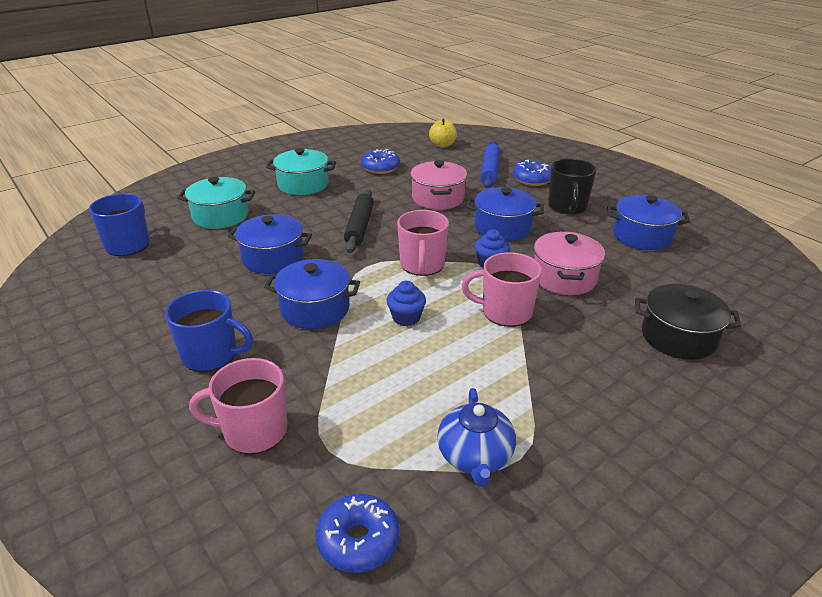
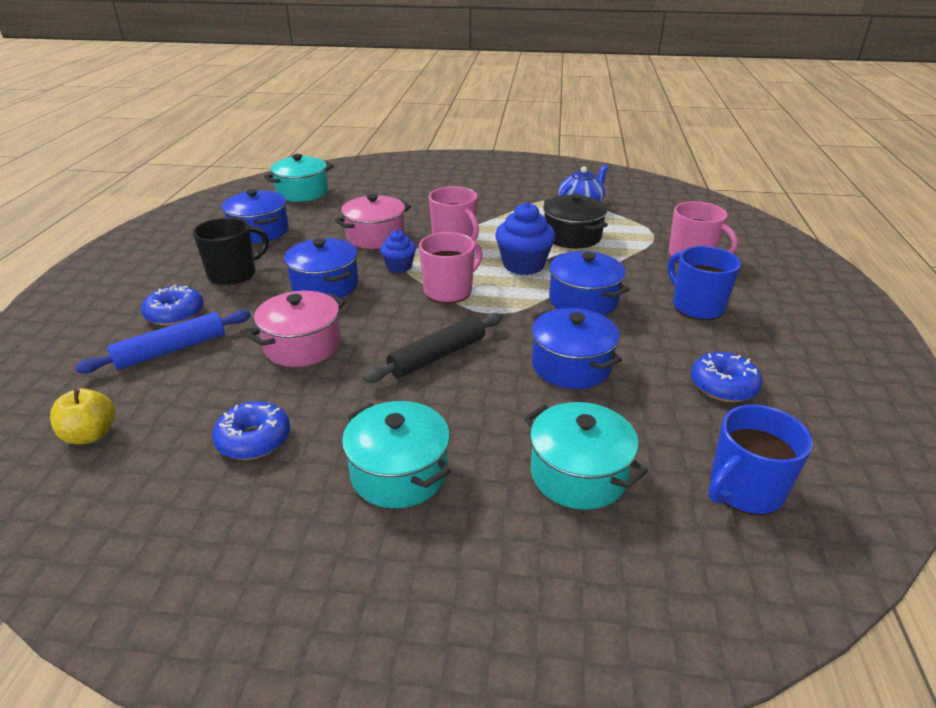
camera: 135 degrees left, 0 degrees up
(358, 540) = (668, 208): blue donut -> blue donut (723, 386)
(406, 318) = (523, 265): blue cupcake -> blue cupcake, size x1.67
(678, 337) = (393, 193): black pot -> black pot (572, 236)
(733, 286) = (302, 192): none -> turquoise pot

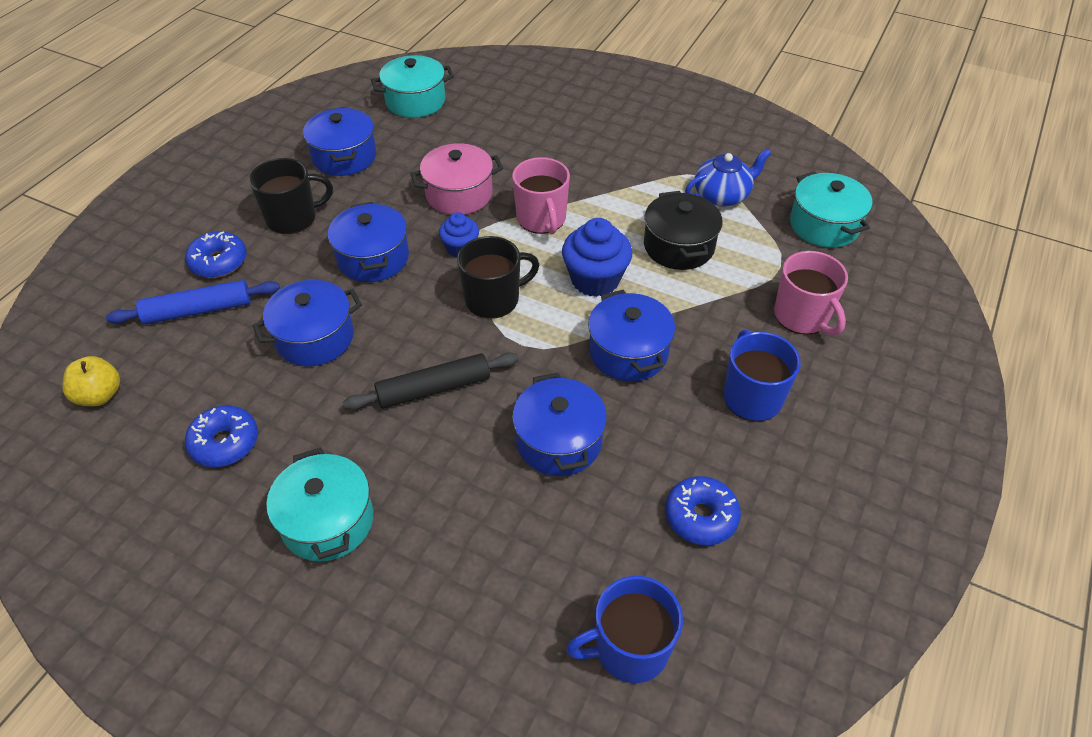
camera: 20 degrees right, 15 degrees up
(302, 346) = (315, 338): pink pot -> blue pot
(449, 291) = (493, 299): pink mug -> black mug
(578, 474) = (484, 576): turquoise pot -> turquoise pot (824, 225)

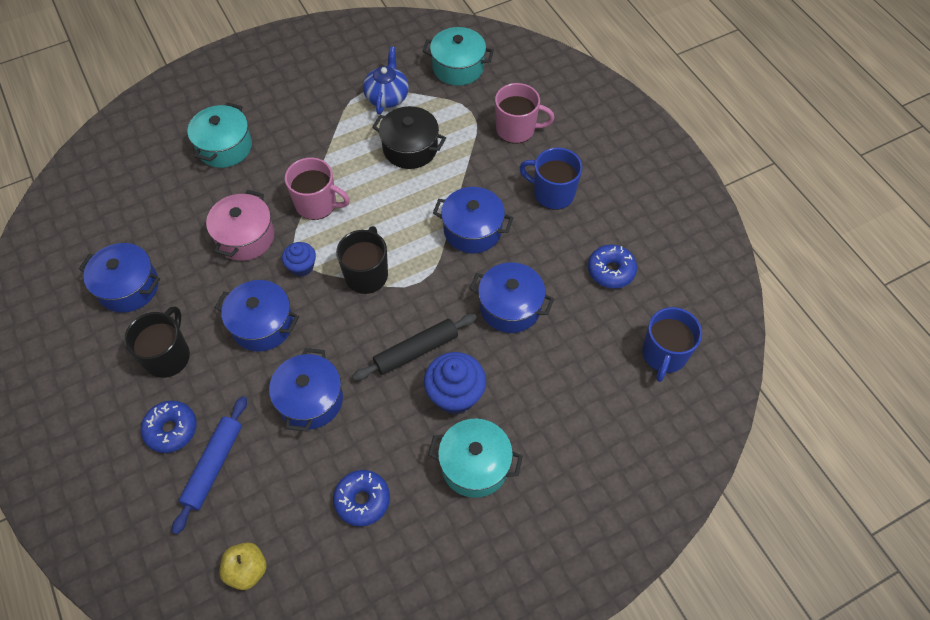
camera: 55 degrees left, 10 degrees up
(415, 101) = (108, 206): turquoise pot -> turquoise pot (225, 147)
(434, 389) = (416, 351): black rolling pin -> black rolling pin turned 45 degrees clockwise
(595, 280) = (399, 209): blue cupcake -> blue cupcake (455, 394)

